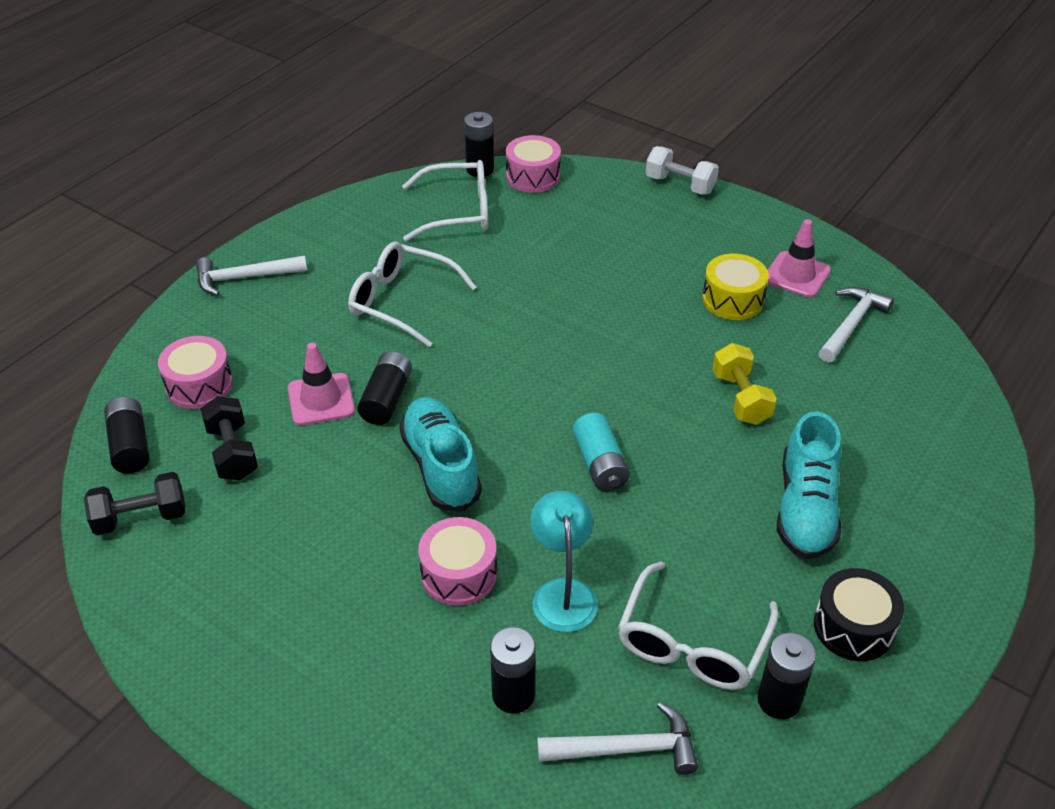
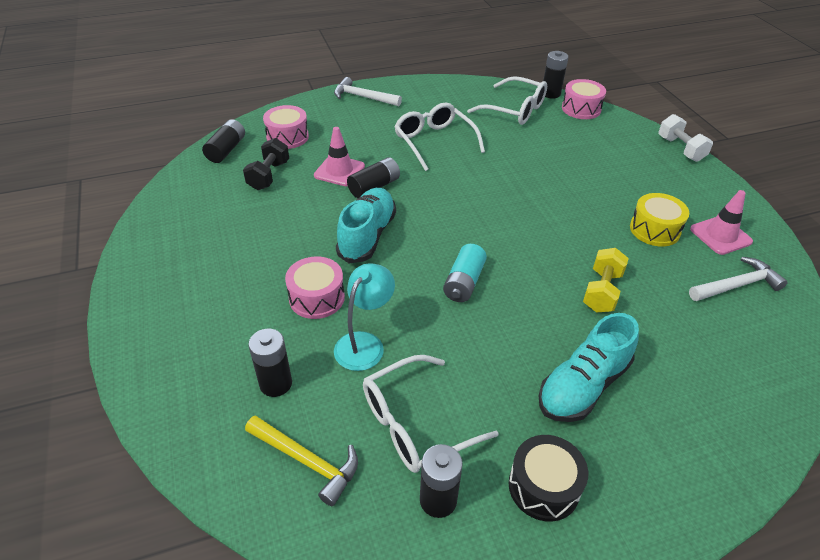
camera: 35 degrees right, 0 degrees up
(141, 518) = (194, 185): black dumbbell -> none
(626, 749) = (307, 461): white hammer -> yellow hammer

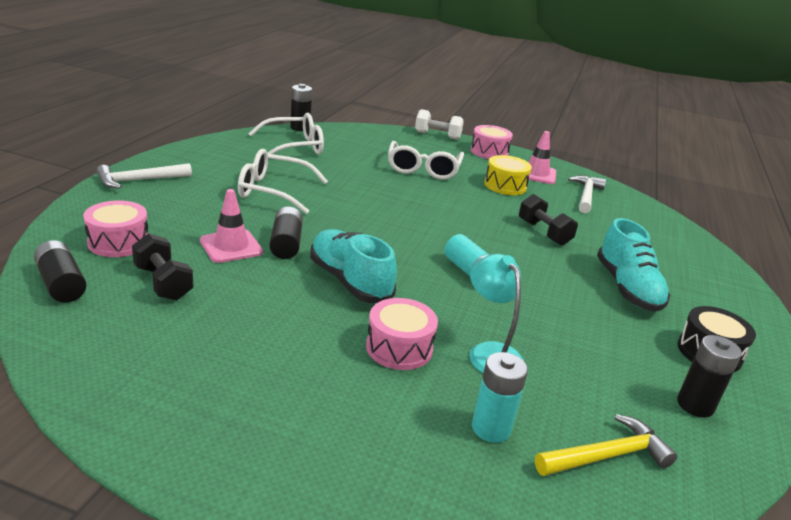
camera: 55 degrees left, 15 degrees down
(276, 383) = (491, 428): black battery -> turquoise battery
(416, 423) = (607, 374): white glasses -> white glasses (423, 169)
(581, 109) = (338, 131): pink drum -> pink drum (489, 152)
(601, 291) = (543, 233): yellow dumbbell -> black dumbbell

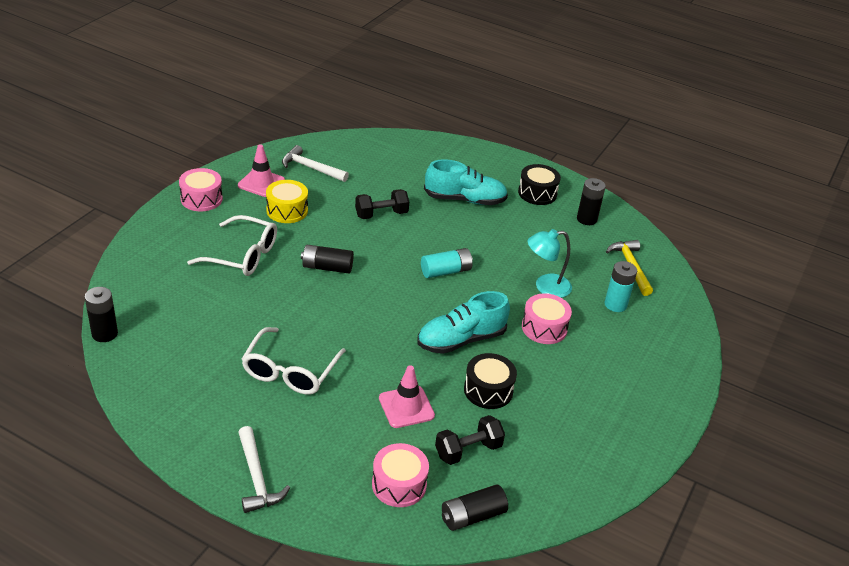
camera: 80 degrees left, 10 degrees up
(264, 298) = (488, 390): none -> black drum
(286, 244) = (401, 371): black battery -> black battery (327, 267)
(294, 147) = (168, 345): white glasses -> none
(437, 135) = (147, 225): white dumbbell -> none

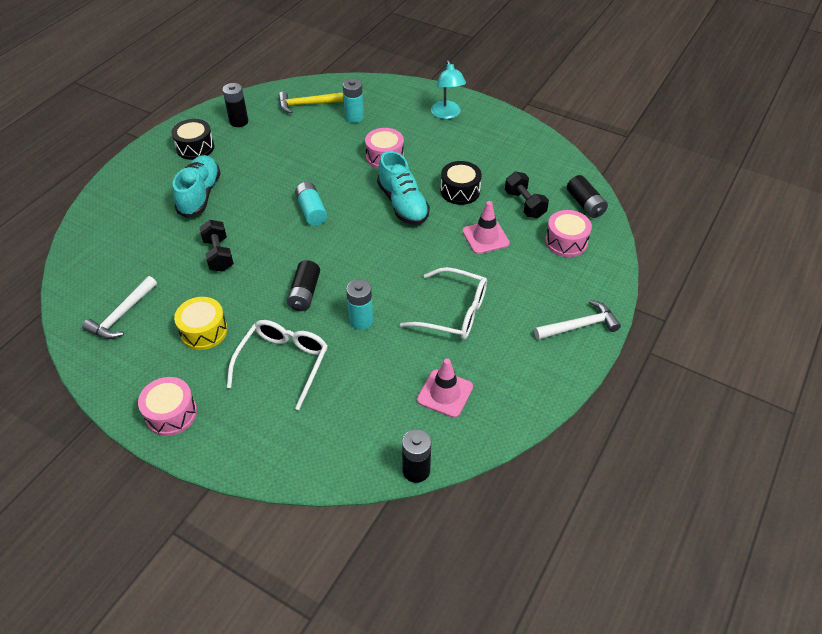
camera: 85 degrees left, 10 degrees up
(261, 183) = (146, 358): pink traffic cone -> pink traffic cone (445, 393)
(287, 304) = (361, 321): none -> turquoise battery
(545, 287) = (333, 152): turquoise lamp -> turquoise lamp (447, 114)

